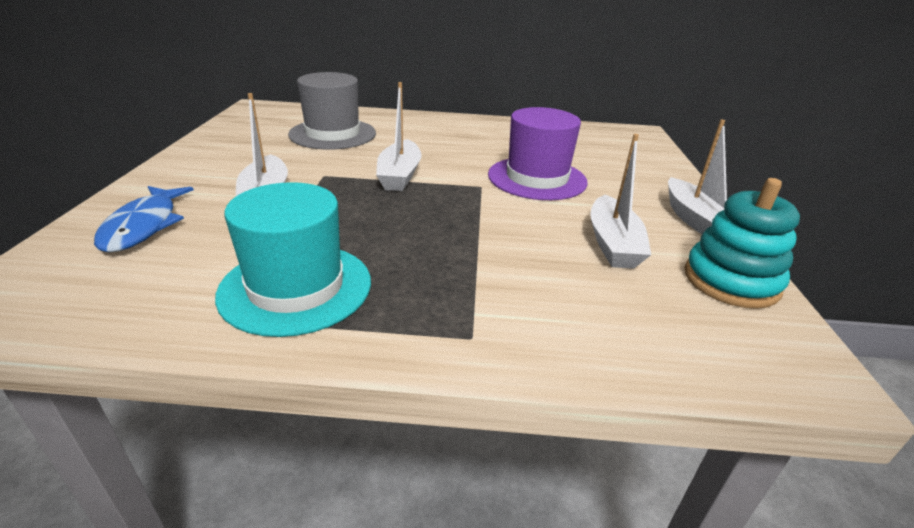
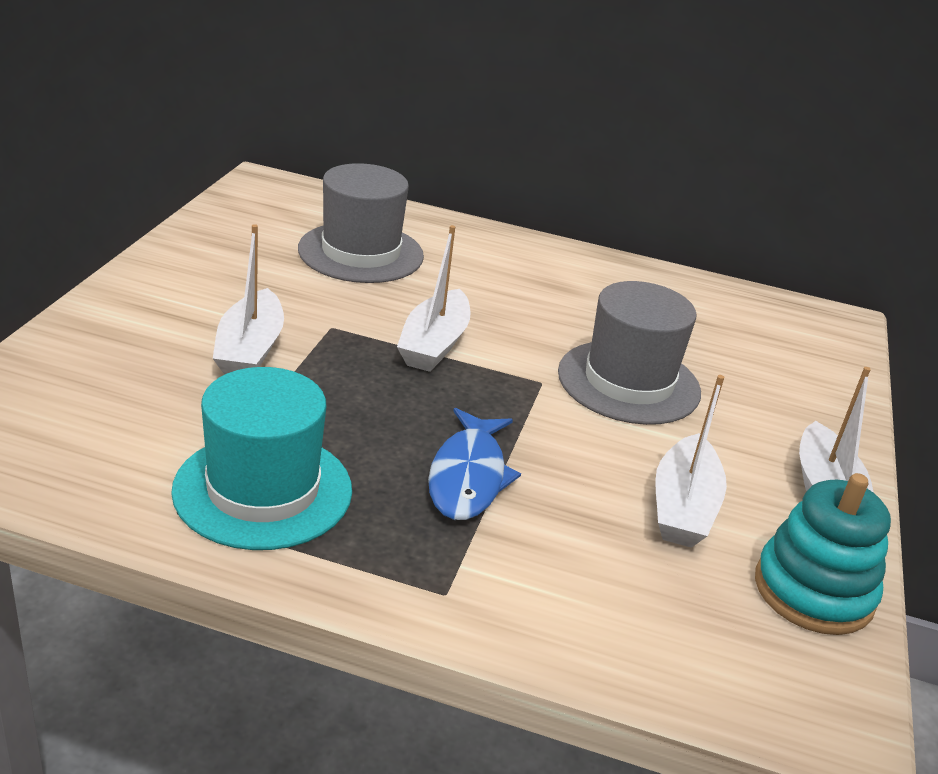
camera: 10 degrees right, 0 degrees up
(144, 226) = (100, 371): blue fish -> blue fish (468, 476)
(537, 178) = (628, 382): purple hat -> grey hat

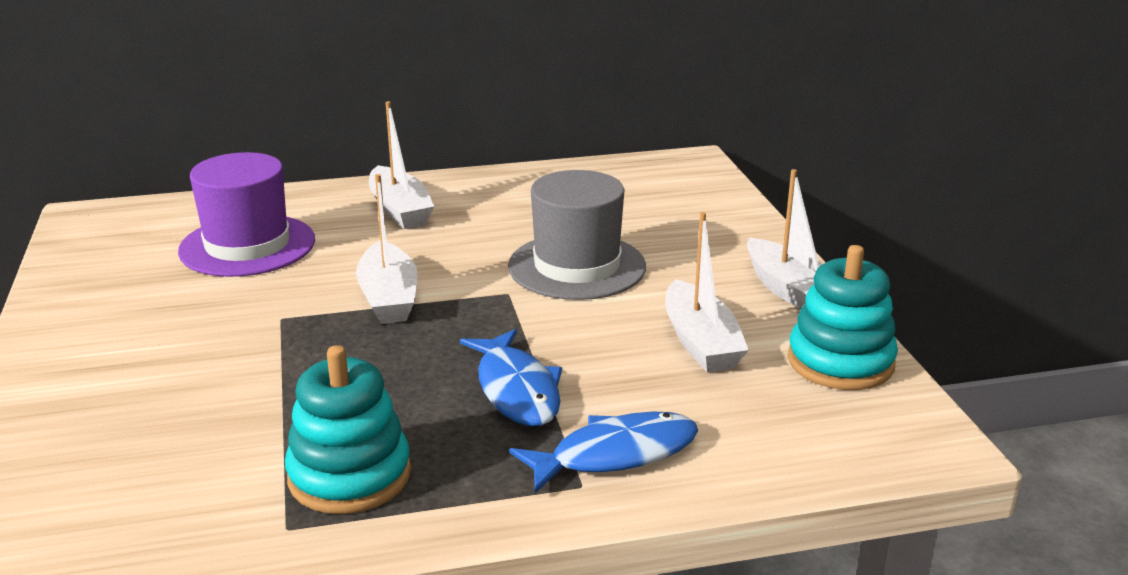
camera: 25 degrees left, 5 degrees down
(250, 350) = (221, 366): white boat -> white boat (400, 210)
(263, 490) = (349, 475): turquoise hat -> turquoise stacking toy
(361, 253) = (247, 246): grey hat -> purple hat
(502, 579) = (615, 454): none -> blue fish

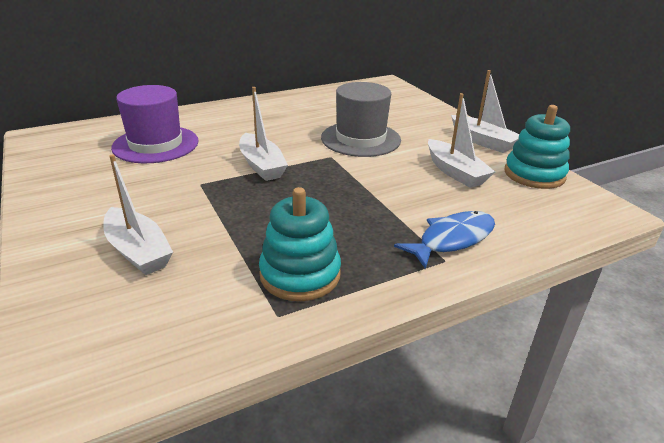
camera: 15 degrees left, 5 degrees up
(400, 210) = (240, 118): white boat -> white boat (138, 251)
(516, 390) = (370, 209): blue fish -> none

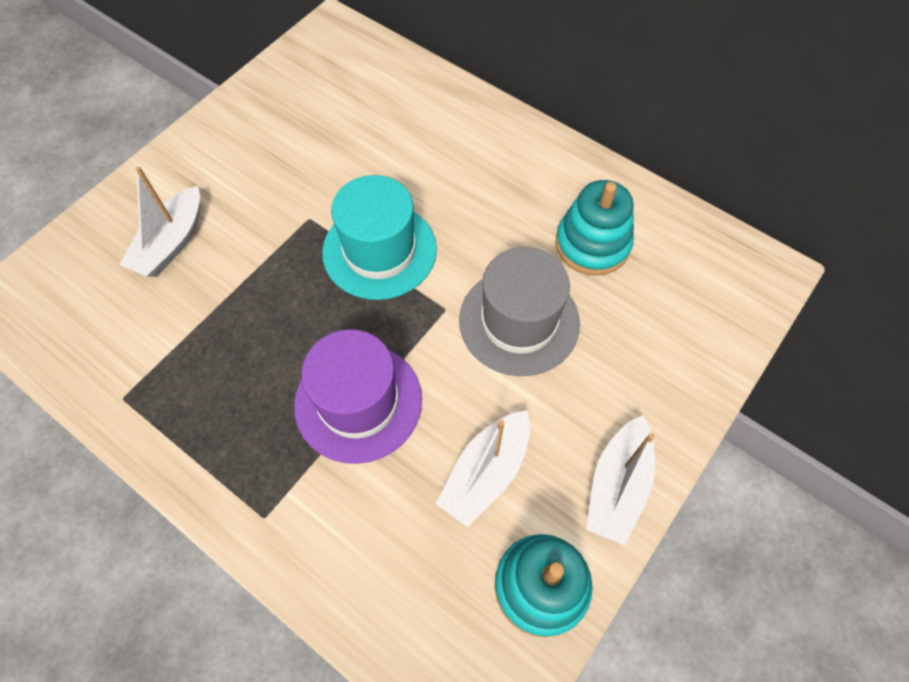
camera: 65 degrees right, 30 degrees up
(156, 144) = (372, 128): purple hat -> purple hat (358, 402)
(261, 165) = (379, 250): white boat -> turquoise hat
(300, 274) = (185, 388): turquoise stacking toy -> turquoise stacking toy (592, 244)
(452, 239) = (309, 514): blue fish -> none

